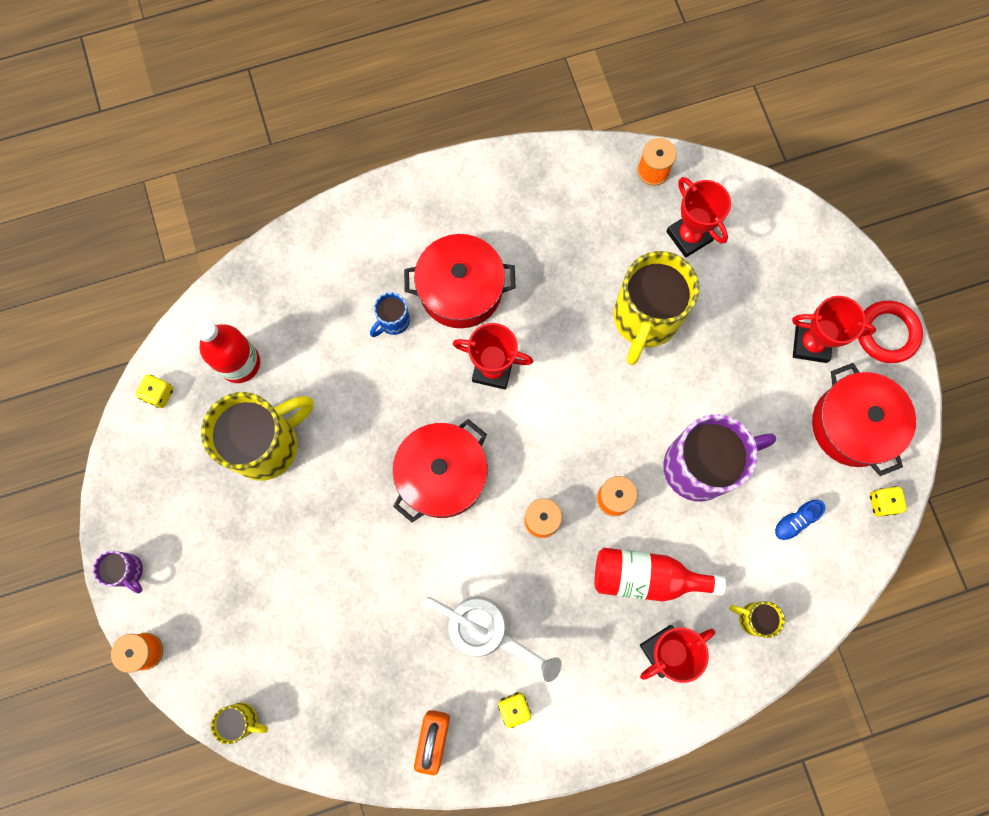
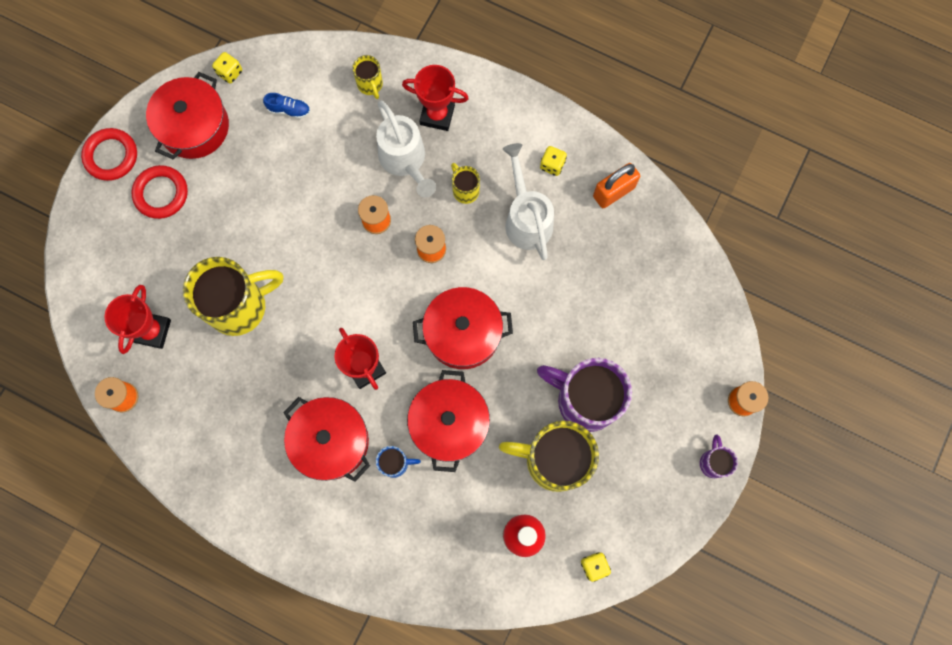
camera: 135 degrees left, 0 degrees up
(242, 720) = (716, 305): yellow mug -> yellow mug (465, 190)
(380, 392) = (449, 423): none -> red pot
(646, 577) = (405, 161): red bottle -> white watering can
(700, 466) = (306, 189): purple mug -> purple mug (585, 400)
(811, 344) = (161, 193): red trophy -> red ring

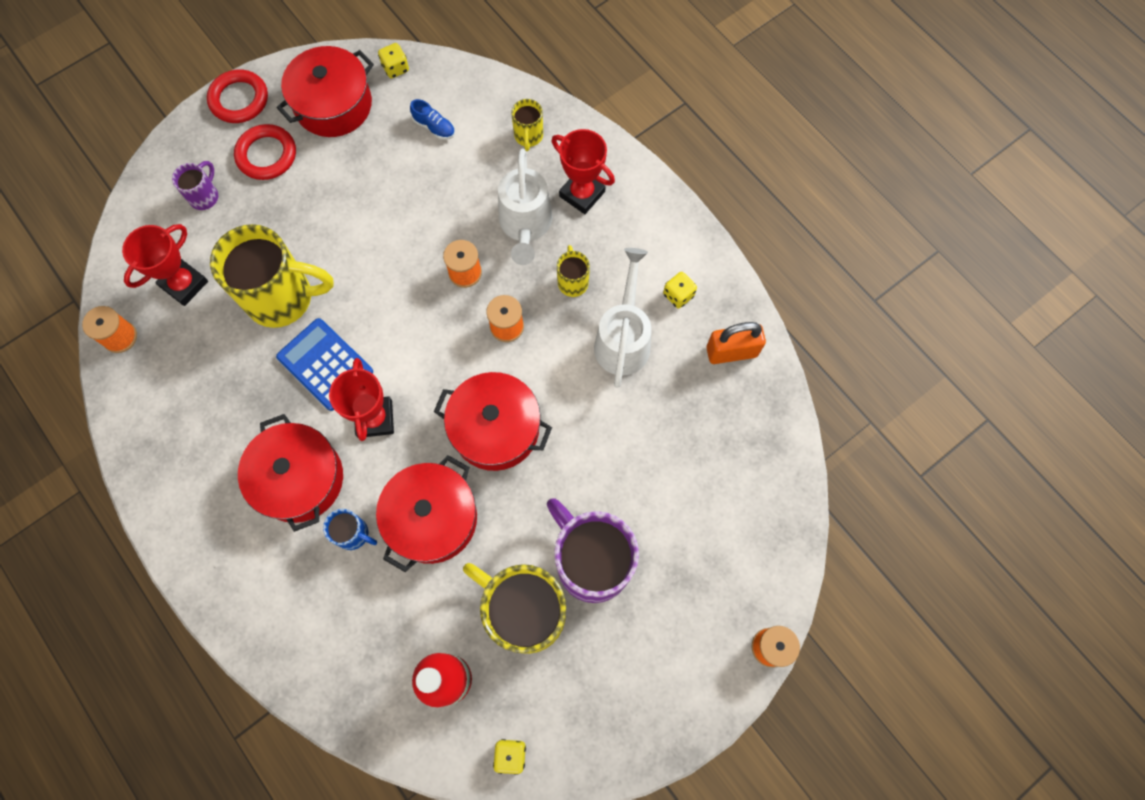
camera: 25 degrees right, 5 degrees down
(303, 344) = (325, 364): none -> blue calculator
(713, 462) = (703, 701): purple mug -> purple mug (205, 196)

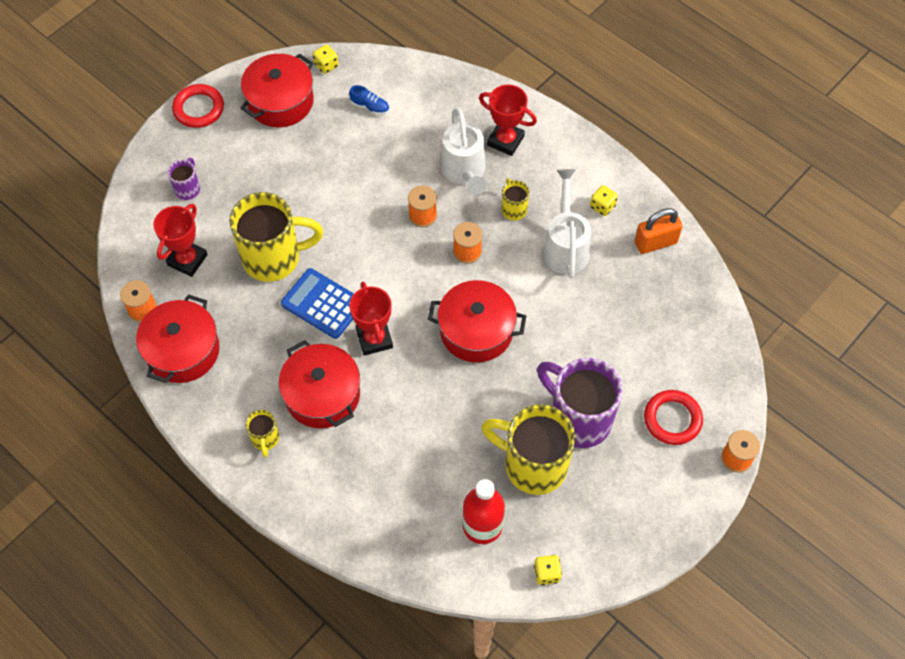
camera: 10 degrees left, 10 degrees down
(267, 155) = (233, 149): red ring -> red ring (672, 419)
(353, 534) = (378, 429): blue mug -> none
(432, 518) = (440, 407): red pot -> red pot (183, 350)
(528, 136) = (450, 103): yellow mug -> yellow mug (265, 439)

